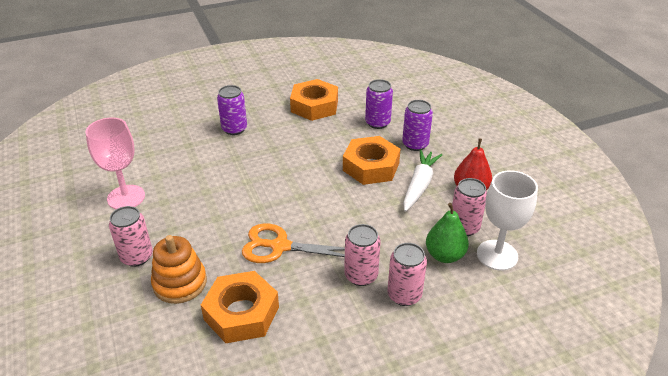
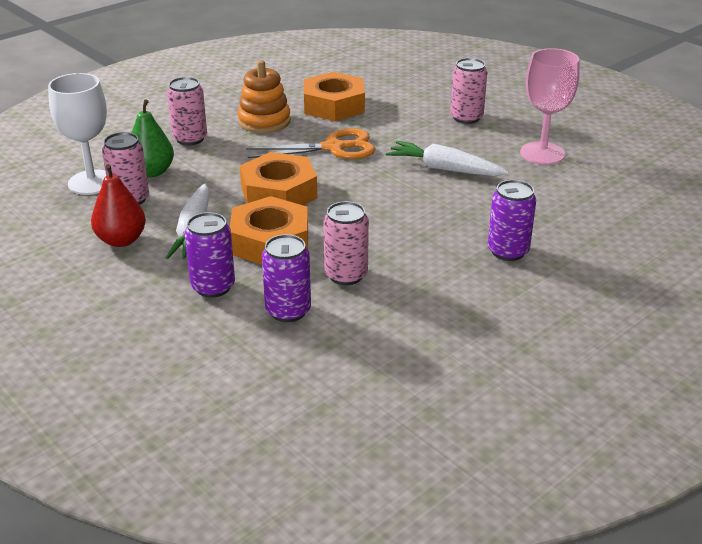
camera: 160 degrees right, 5 degrees down
(180, 283) = (406, 111): orange stacking toy -> orange stacking toy (264, 121)
(212, 200) = (444, 169): none -> white carrot
(314, 106) = (416, 319): orange nut -> orange nut (279, 192)
(361, 275) = (237, 143): pink can -> pink can (346, 275)

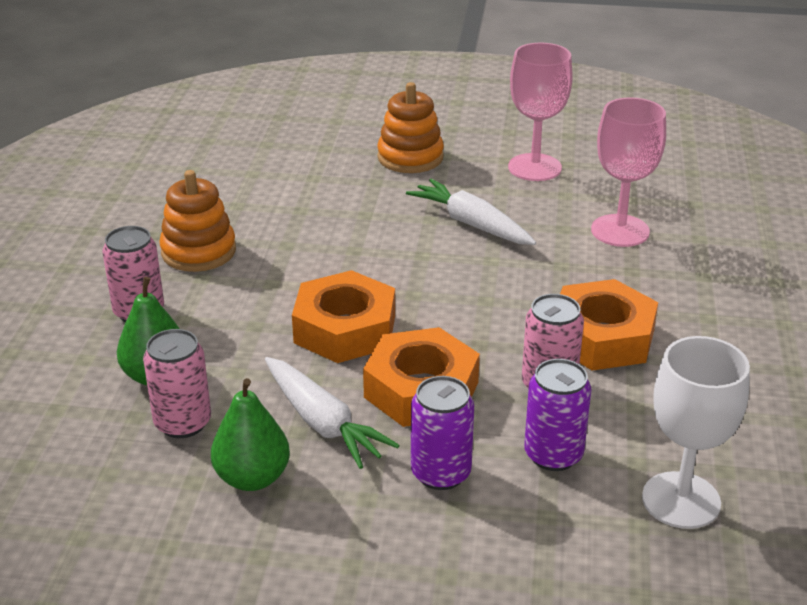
camera: 40 degrees left, 0 degrees up
(92, 182) = (97, 427): white goblet -> white goblet (681, 500)
(121, 240) = (252, 478): red pear -> green pear
(333, 148) = (326, 249): orange scissors -> none
(334, 105) = (251, 199): orange nut -> orange nut (602, 337)
(444, 169) = (471, 224): white carrot -> white carrot turned 60 degrees clockwise
(466, 117) = (410, 157): pink can -> orange stacking toy
(508, 251) = (649, 284): purple can -> none
(540, 213) = (620, 231): none -> pink goblet

